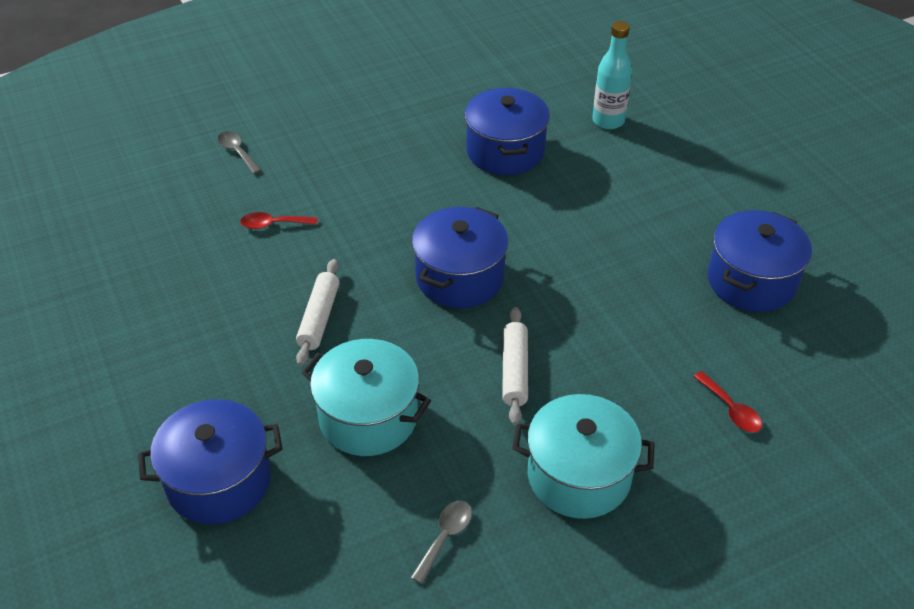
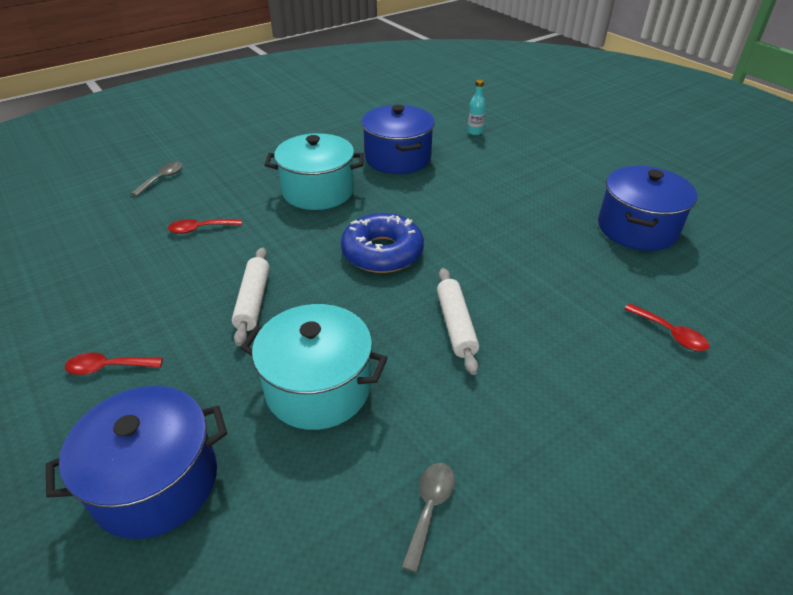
camera: 10 degrees left, 5 degrees down
(179, 370) = (108, 367): none -> red spoon
(237, 152) = (162, 179): grey spoon -> grey spoon turned 75 degrees clockwise
(460, 277) = (382, 252): blue pot -> blue donut
(579, 475) = (552, 417): turquoise pot -> turquoise pot (318, 191)
(608, 121) = (474, 132): turquoise bottle -> turquoise bottle, size x0.58

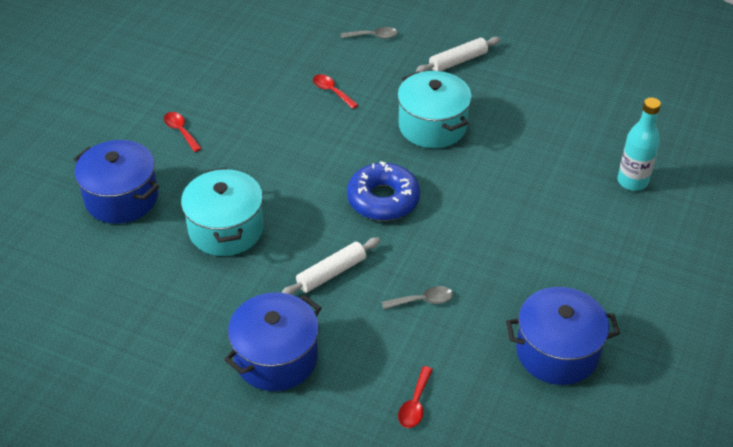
camera: 60 degrees right, 5 degrees up
(253, 301) = (279, 159): white rolling pin -> white rolling pin (458, 61)
(397, 158) = (529, 149): blue pot -> blue pot (276, 358)
(430, 508) = (171, 317): grey spoon -> grey spoon (423, 301)
(474, 132) = (632, 181): turquoise bottle -> turquoise bottle, size x1.72

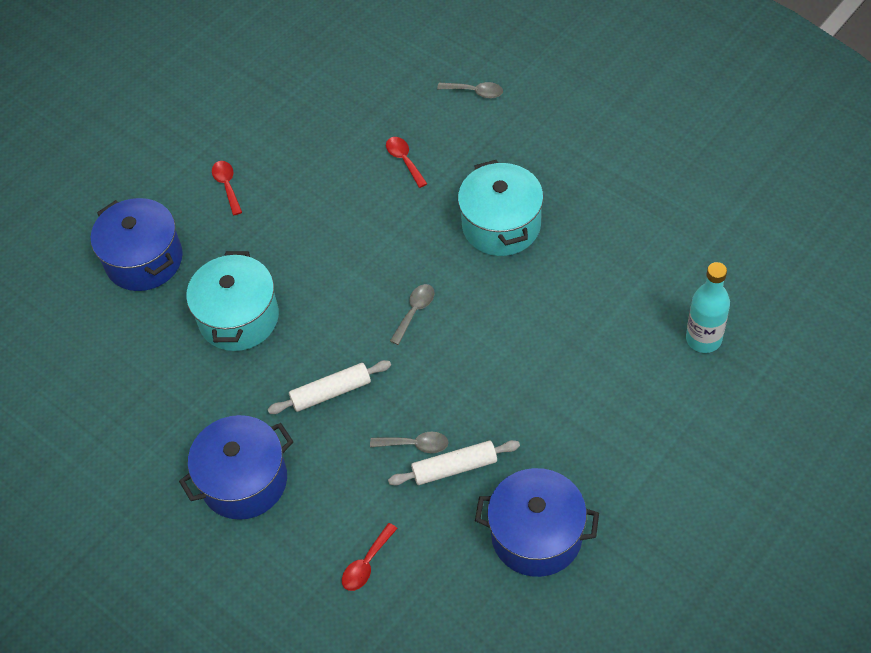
camera: 20 degrees right, 10 degrees up
(383, 199) = (415, 311): blue donut -> grey spoon
(458, 61) = (561, 142): white rolling pin -> white rolling pin (454, 467)

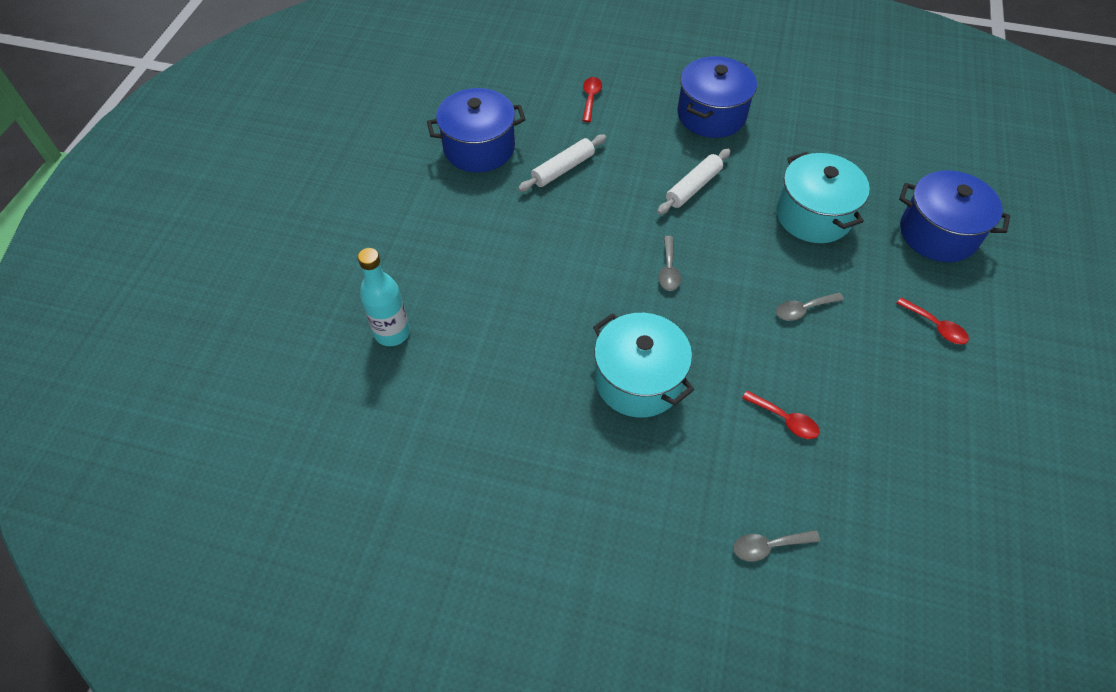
camera: 150 degrees right, 0 degrees up
(416, 445) = (602, 174): grey spoon -> grey spoon (803, 310)

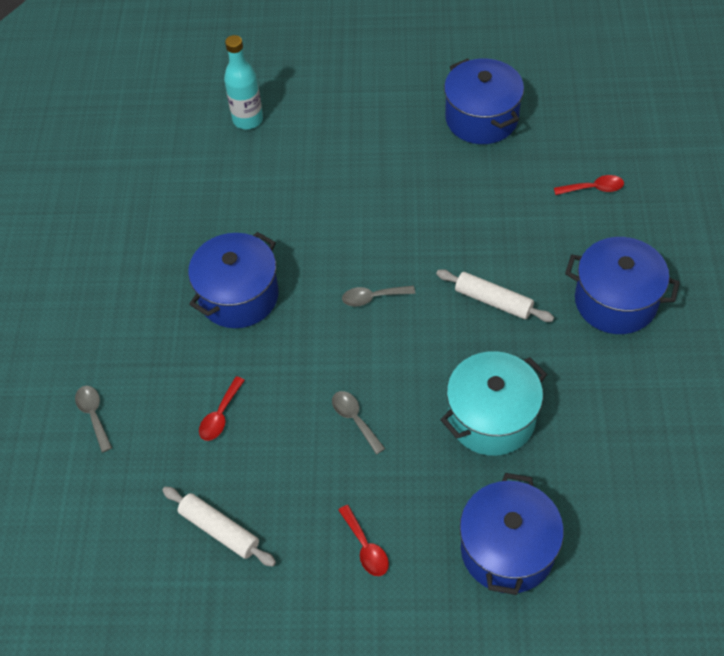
camera: 80 degrees right, 0 degrees up
(563, 169) = (478, 188): white rolling pin -> white rolling pin (219, 530)
(638, 380) = (238, 296): turquoise pot -> blue pot
(936, 326) = (366, 547): red spoon -> red spoon turned 60 degrees counterclockwise

